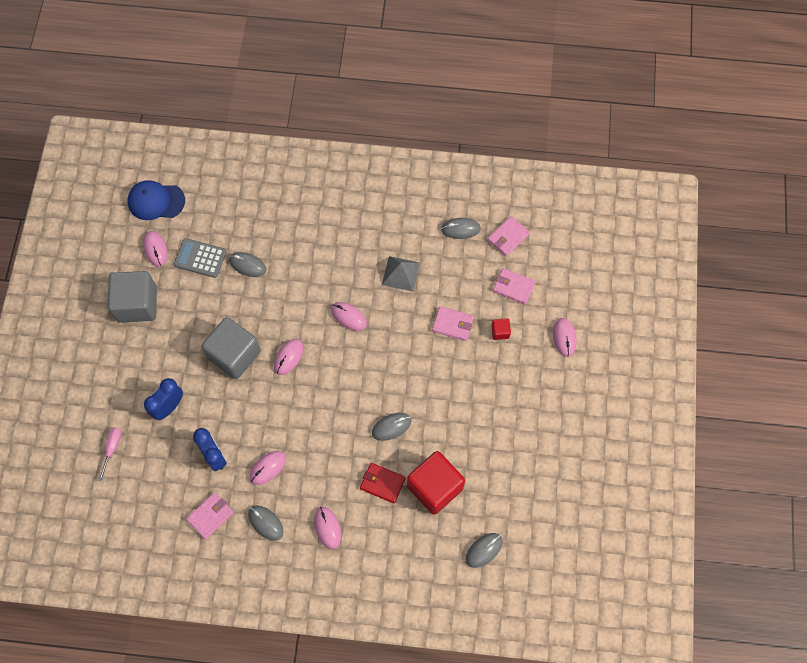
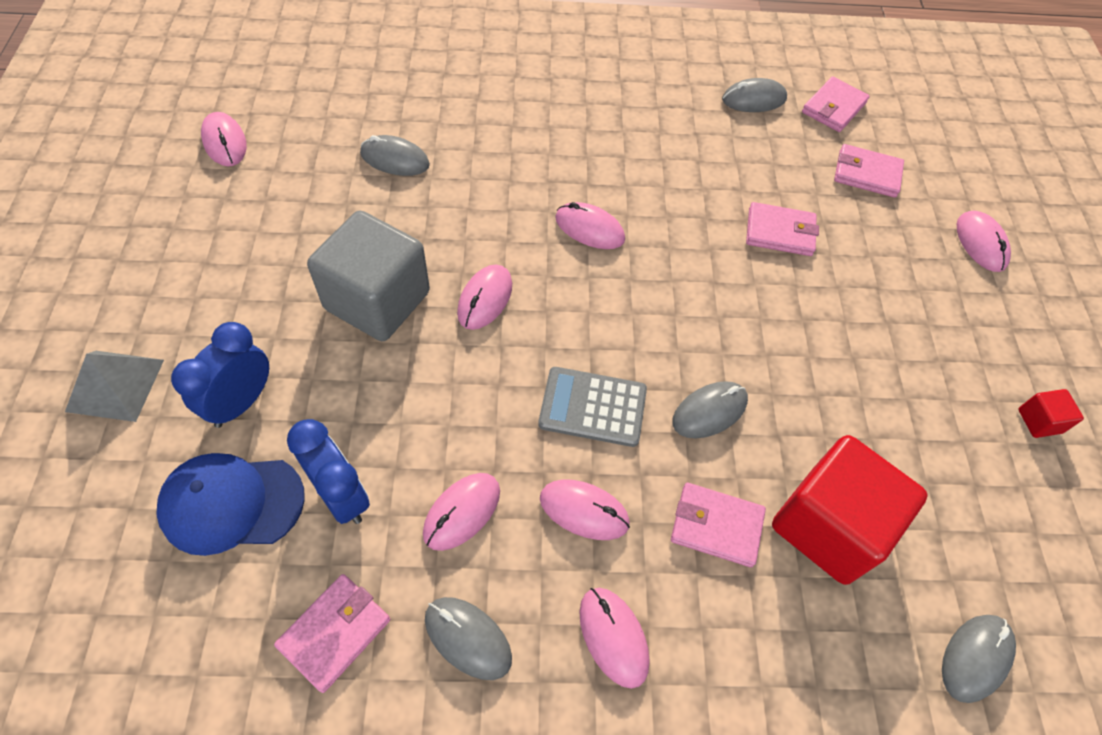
camera: 10 degrees left, 10 degrees down
(112, 449) = (107, 497): pink screwdriver -> none
(137, 304) = (184, 226): grey cube -> none
(156, 201) = (228, 77): blue cap -> blue cap (231, 503)
(200, 258) = (307, 152): grey calculator -> grey calculator (592, 407)
(323, 471) = (584, 511): none -> pink mouse
(382, 483) = (716, 526): red wallet -> pink wallet
(401, 273) = (669, 162): grey pyramid -> grey pyramid (115, 385)
(500, 332) = (867, 240): red cube -> red cube (1039, 421)

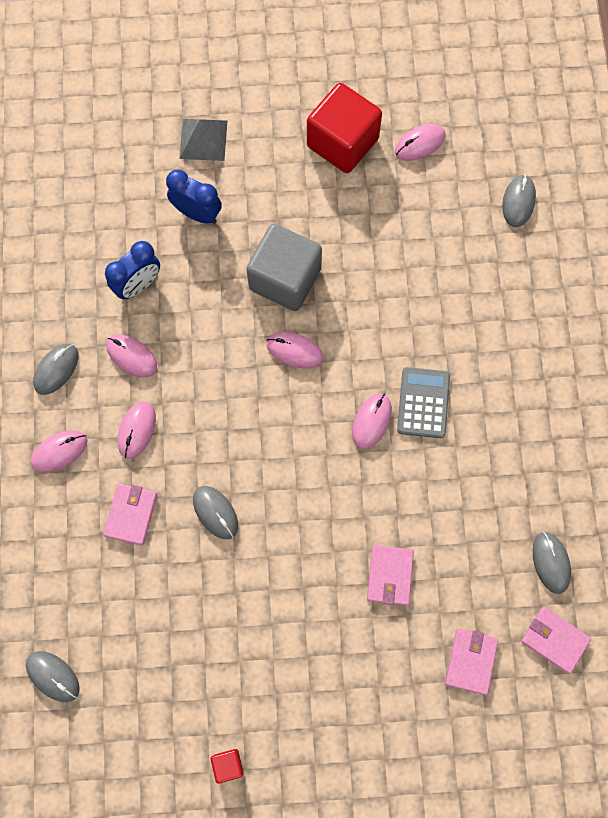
camera: 90 degrees right, 15 degrees up
(231, 503) = (130, 226): blue cap -> none
(335, 633) = (57, 298): pink wallet -> none
(395, 159) = (422, 267): grey mouse -> grey mouse (518, 202)
(592, 407) = (212, 432): grey calculator -> grey calculator (423, 403)
(828, 526) = (135, 590): red cube -> red cube (342, 142)
(980, 243) = (402, 755): pink mouse -> none

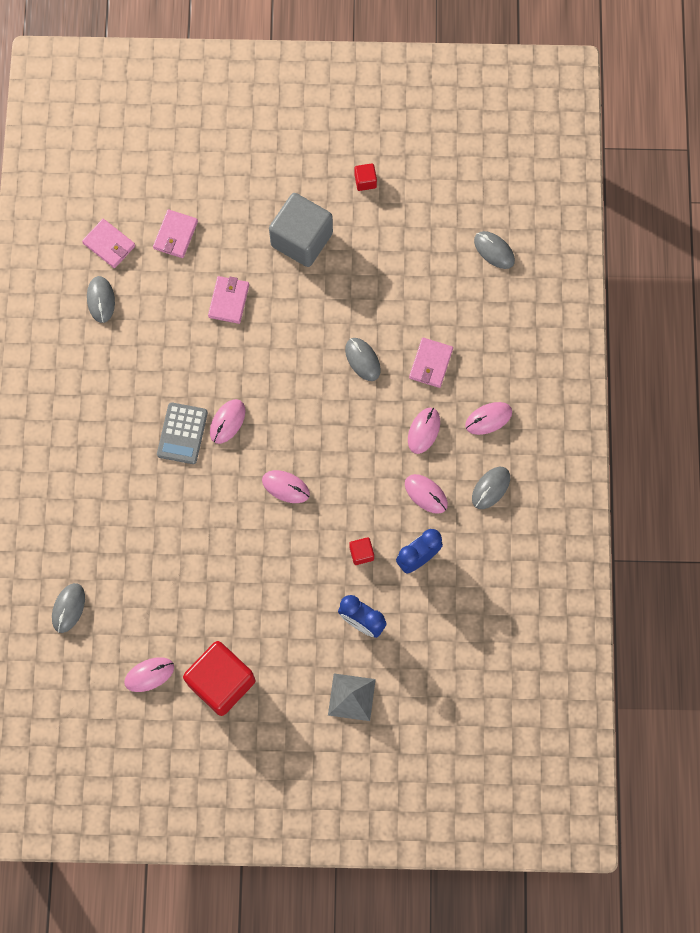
camera: 175 degrees left, 0 degrees up
(202, 285) = (361, 553): none -> red cube
(285, 279) = (288, 552): grey cube -> grey cube (301, 239)

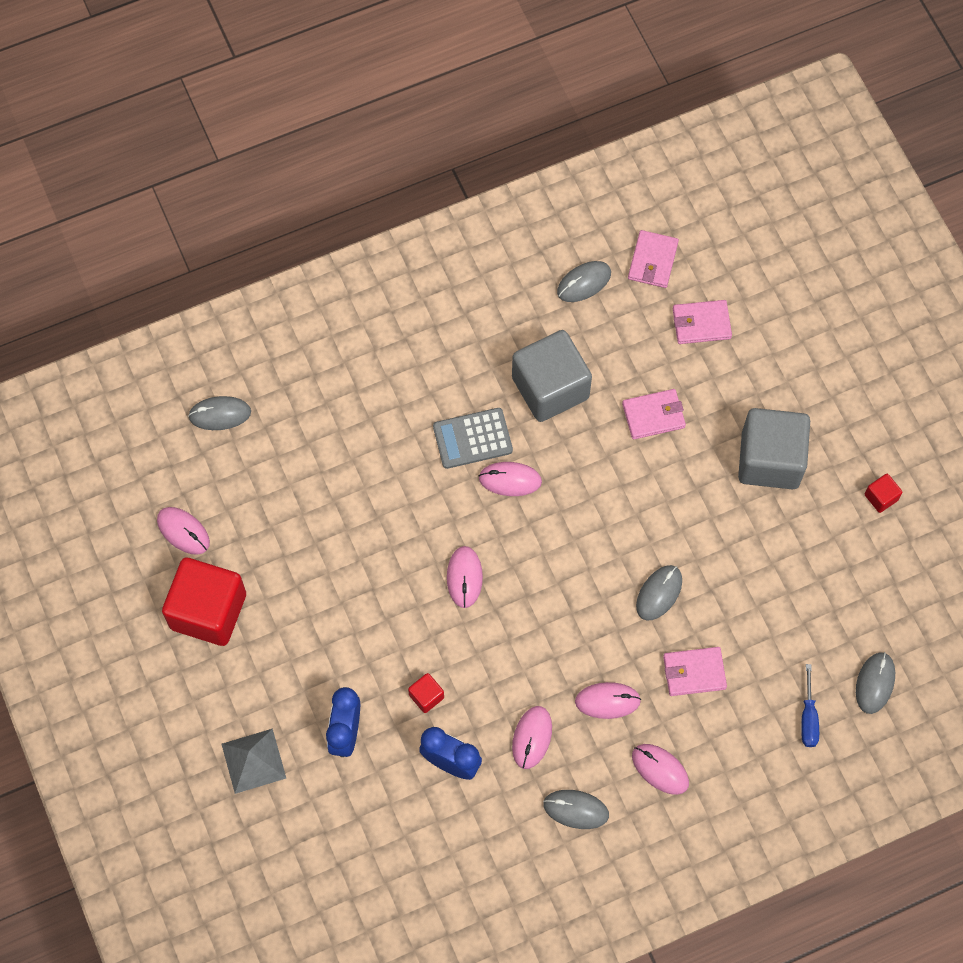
camera: 65 degrees right, 5 degrees down
(171, 361) = (550, 388): none -> grey cube
(497, 305) = (808, 717): none -> blue screwdriver

